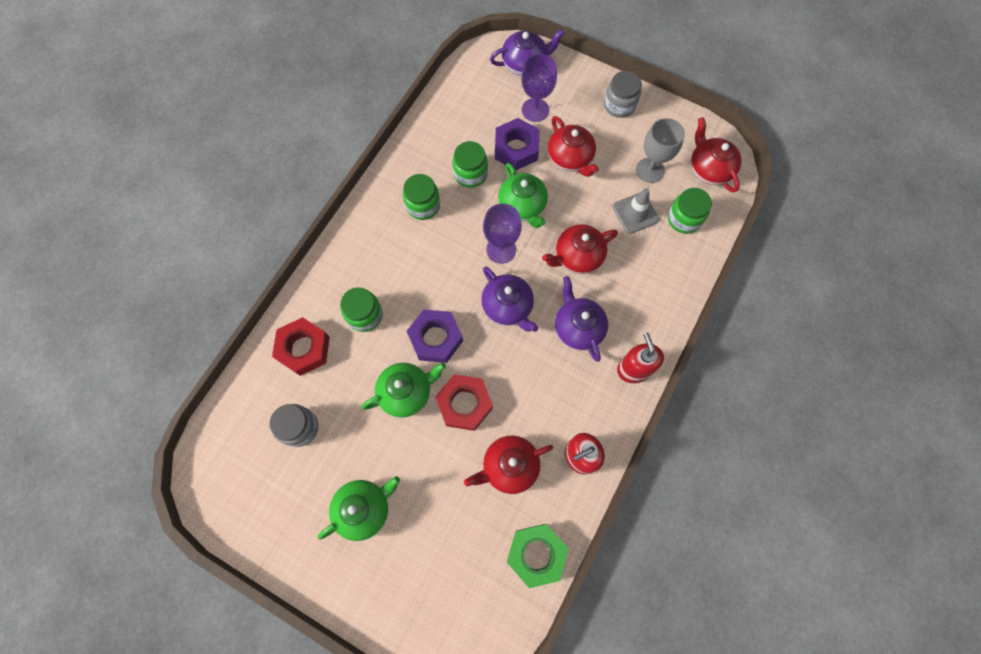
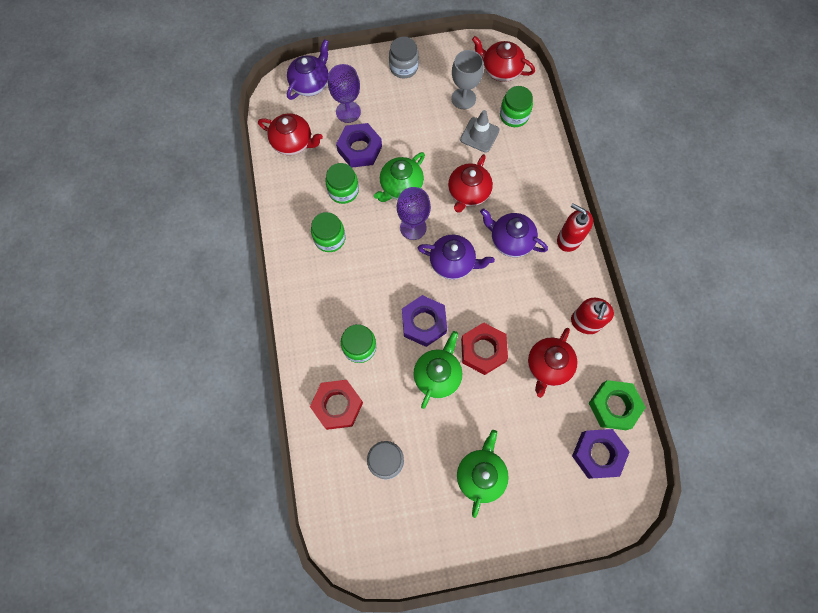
camera: 40 degrees left, 0 degrees up
(481, 583) = (597, 454): none -> purple nut
(522, 206) = (400, 186): green teapot -> green teapot turned 105 degrees clockwise
(570, 158) = (403, 129): red teapot -> red teapot (293, 143)

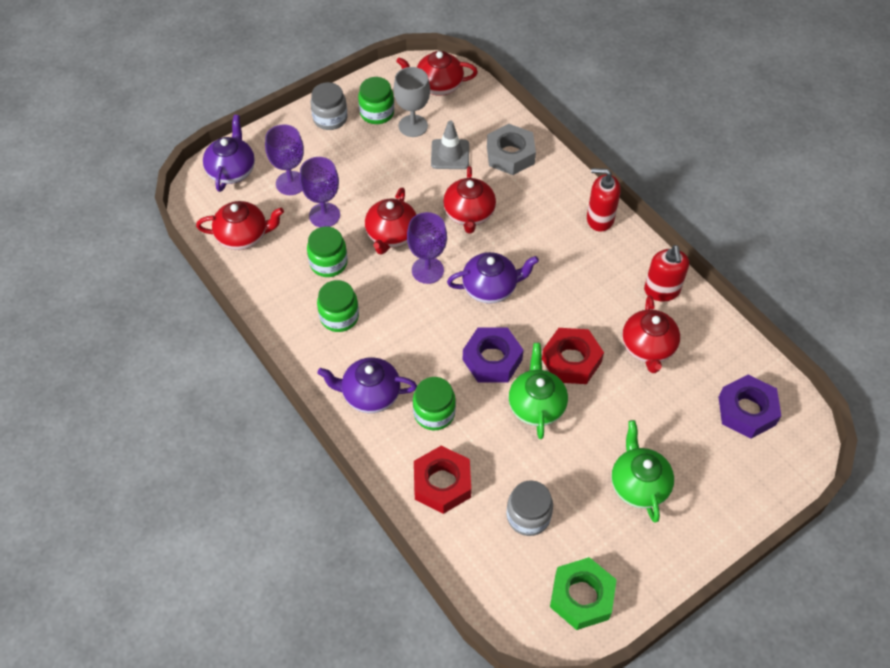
camera: 25 degrees left, 15 degrees down
(359, 149) = (324, 215): purple nut -> purple goblet
(400, 186) = (391, 235): green teapot -> red teapot
(510, 240) = (540, 242): purple teapot -> purple teapot (370, 394)
(514, 115) = (476, 123): green jar -> green jar (377, 113)
(526, 154) = (510, 155): none -> grey nut
(613, 406) = (736, 358): green nut -> green nut (581, 597)

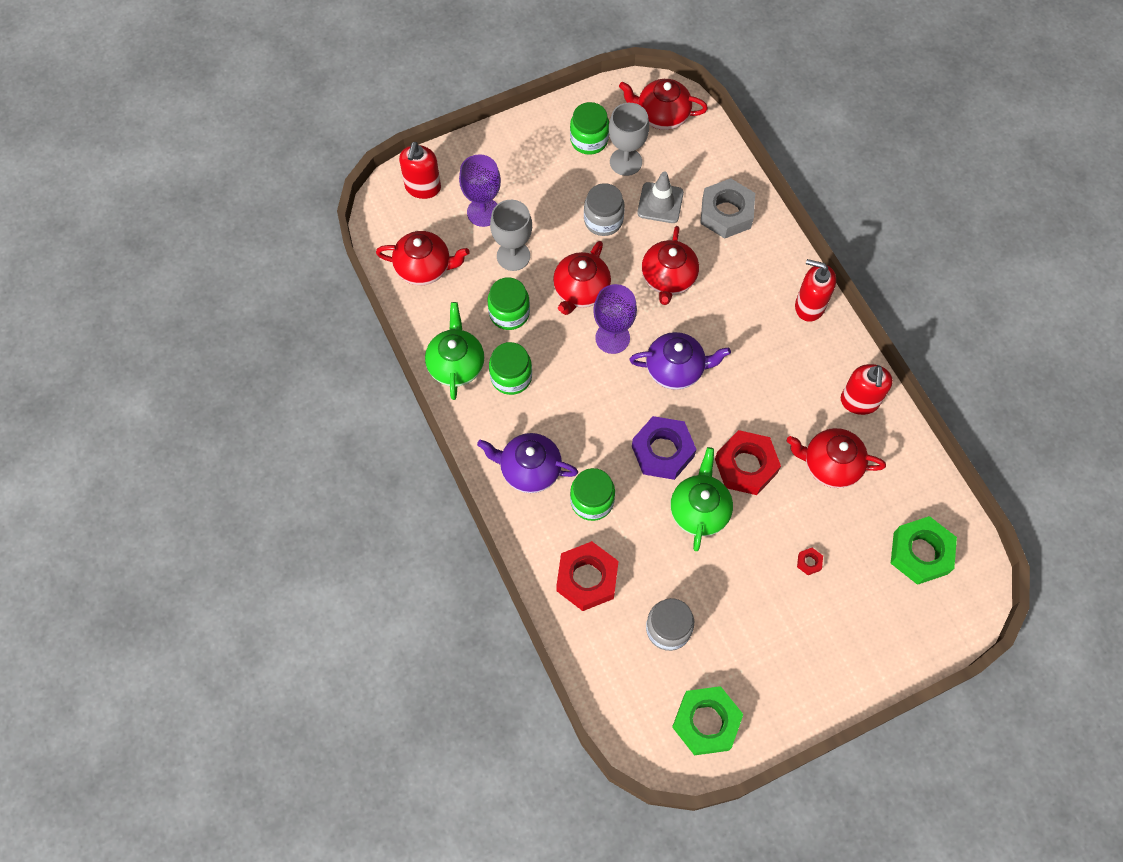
camera: 10 degrees right, 10 degrees up
(232, 170) = (423, 187): purple teapot -> red soap dispenser
(324, 215) = (513, 256): purple goblet -> grey goblet
(330, 119) = (537, 139): grey jar -> grey jar (603, 220)
(638, 484) = (788, 614): green teapot -> green teapot (456, 364)
(647, 435) = (809, 562): none -> red nut
(648, 348) = (830, 465): red teapot -> red teapot turned 90 degrees clockwise
(747, 411) = (920, 553): purple nut -> green nut

